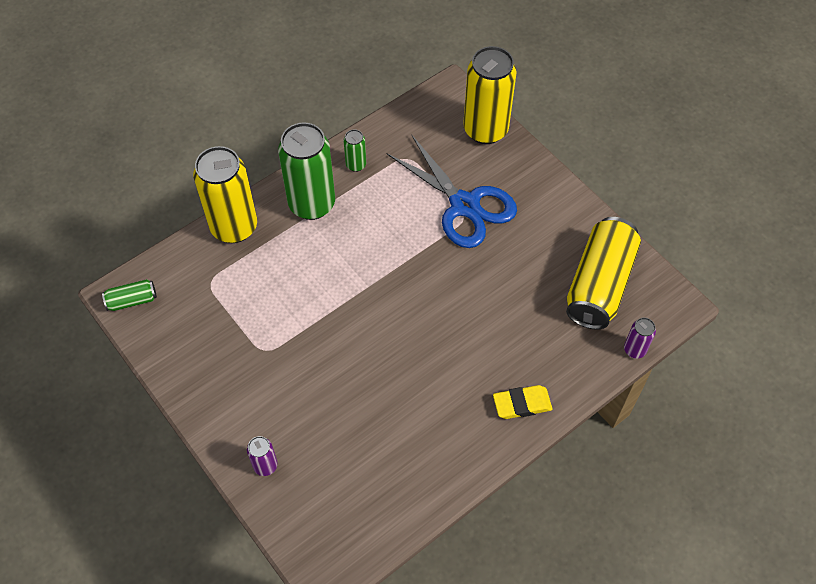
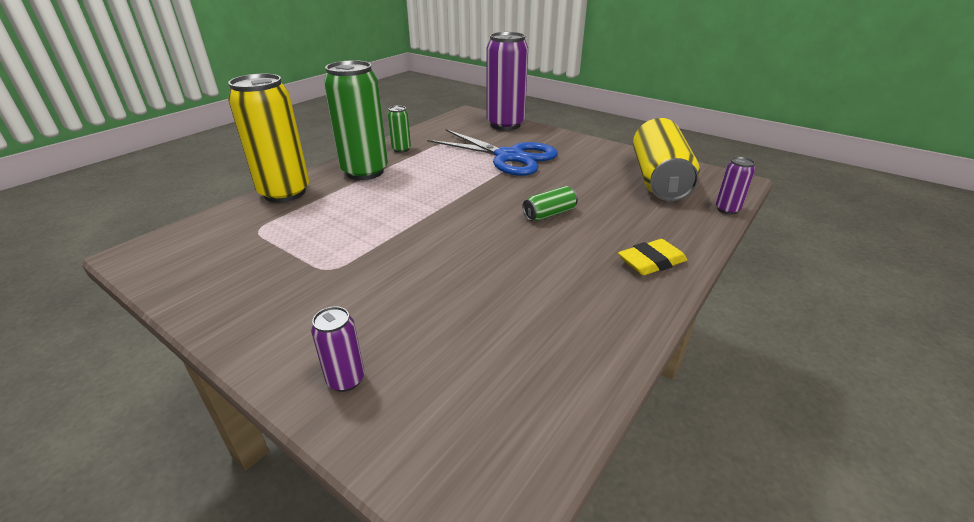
camera: 15 degrees left, 25 degrees down
(132, 300) = (154, 255): green can -> green can (549, 214)
(485, 130) = (505, 125): yellow can -> purple can

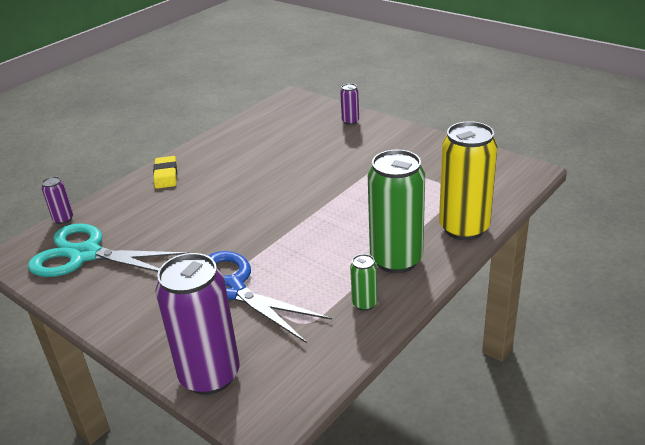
camera: 175 degrees left, 0 degrees up
(549, 214) = (217, 211): green can -> none
(651, 262) = (166, 175): yellow eraser -> yellow eraser turned 75 degrees counterclockwise
(659, 179) = (86, 254): yellow can -> turquoise scissors

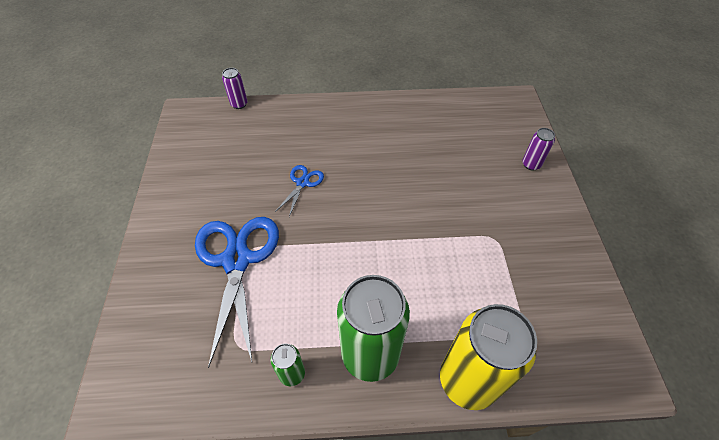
camera: 45 degrees right, 20 degrees up
(86, 254) = (213, 146): turquoise scissors -> none
(166, 175) = (335, 113): yellow eraser -> none
(207, 223) = (302, 183): none -> blue scissors
(209, 375) = (137, 326): purple can -> none

